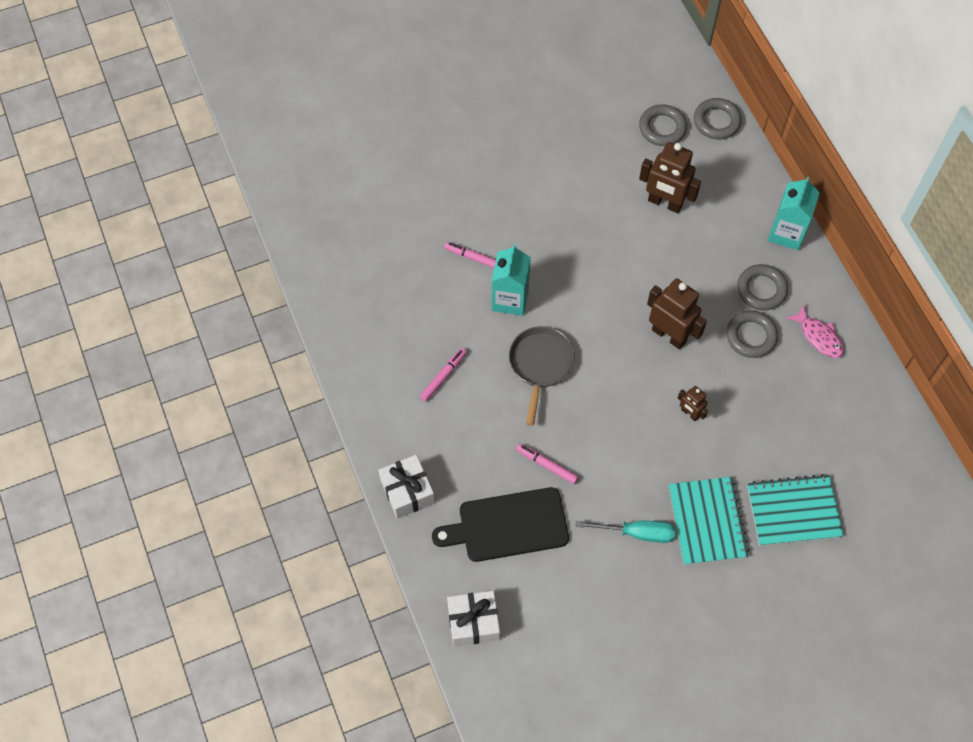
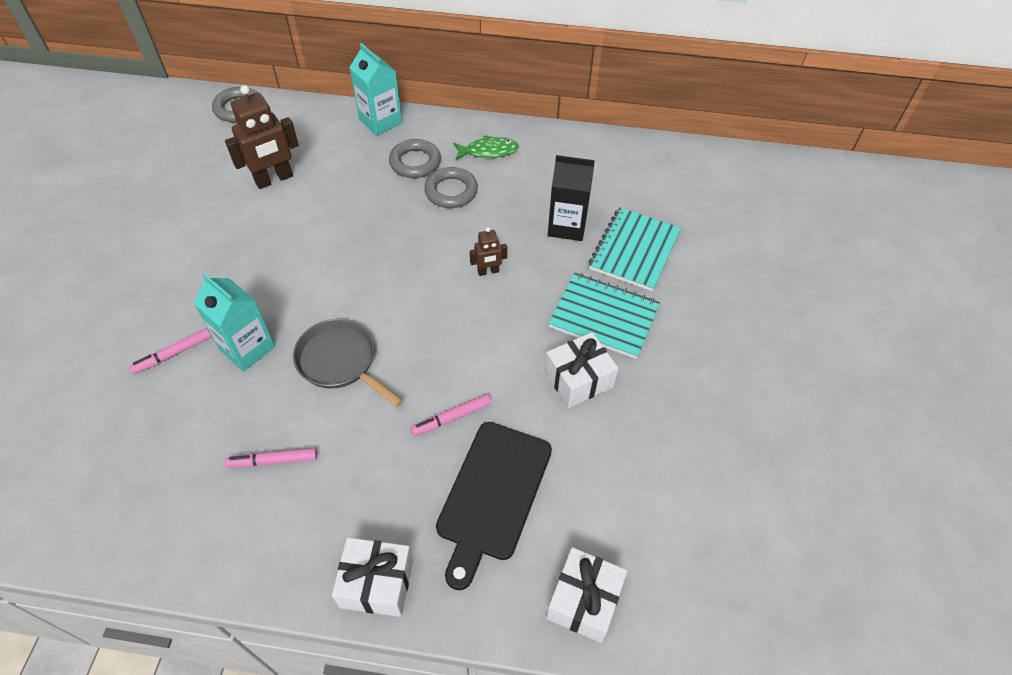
camera: 60 degrees left, 10 degrees down
(443, 376) = (273, 461): pink marker -> pink marker turned 75 degrees counterclockwise
(636, 533) = (578, 379): turquoise screwdriver -> white gift
(662, 128) = (204, 143): grey ring -> none
(669, 335) = (400, 244): brown robot -> none
(781, 445) = (567, 226): none -> black carton
(819, 337) = (488, 151): pink fish -> green fish

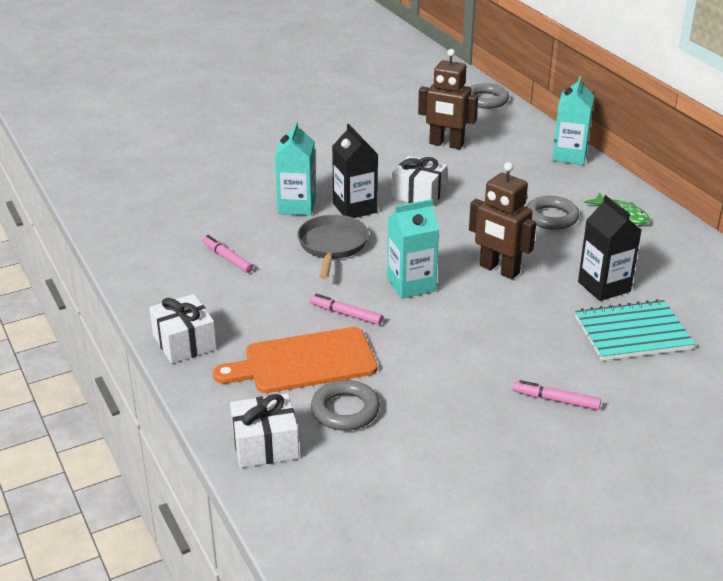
camera: 55 degrees right, 20 degrees down
(173, 354) = (259, 183): pink marker -> pink marker (556, 400)
(299, 307) = (355, 208): none -> black carton
(415, 162) = (554, 189): grey ring -> grey ring (345, 410)
(454, 343) = (411, 285): none -> turquoise carton
(488, 271) = (499, 270): brown robot -> brown robot, size x1.91
(492, 495) = (304, 362): black cutting board -> orange cutting board
(578, 379) = (456, 359): white gift -> white gift (418, 194)
(604, 317) = (536, 346): turquoise notebook -> none

